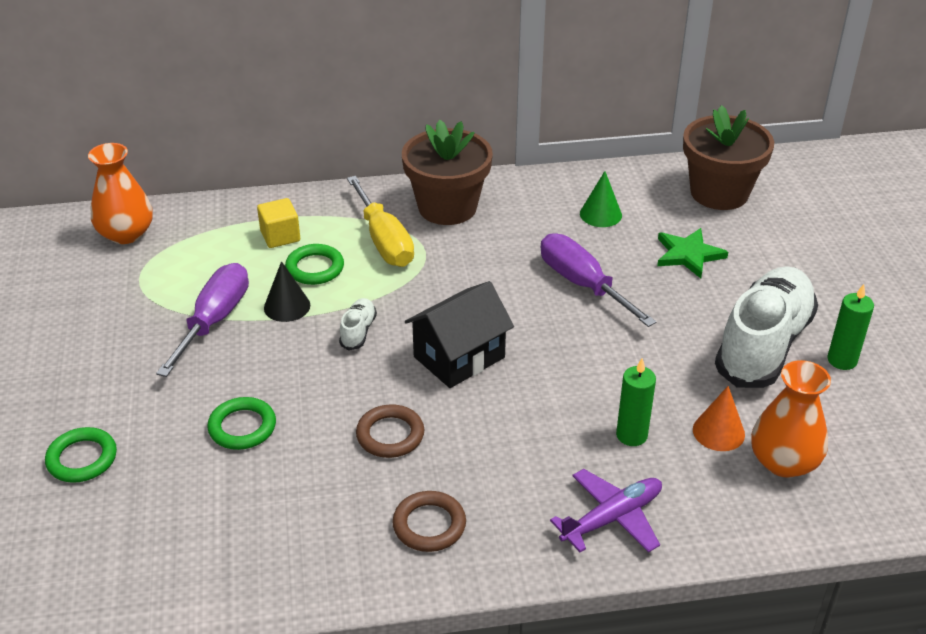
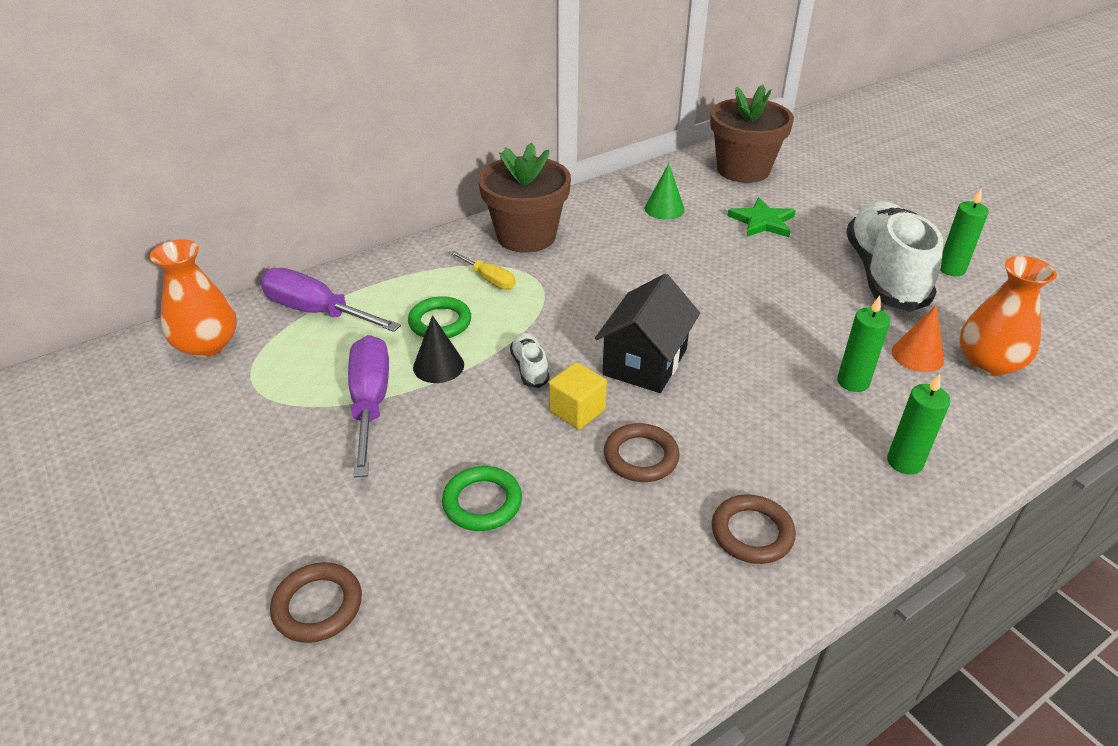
camera: 25 degrees left, 0 degrees up
(82, 459) = (317, 606): green ring -> brown ring
(280, 236) = (382, 303): yellow cube -> yellow cube (577, 411)
(384, 241) = (489, 279): yellow screwdriver -> yellow screwdriver, size x0.55
(583, 284) = (699, 268): purple screwdriver -> purple screwdriver (316, 311)
(612, 518) = (904, 462): purple plane -> green candle

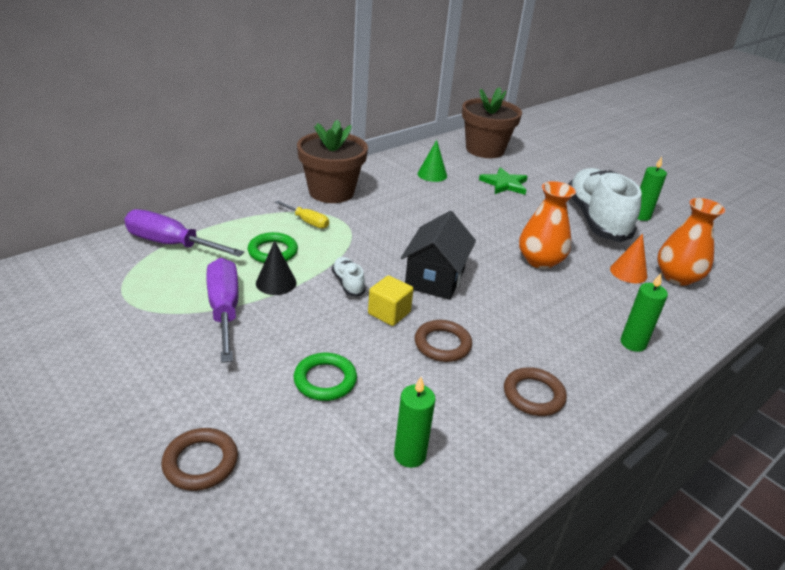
camera: 10 degrees left, 5 degrees down
(207, 345) = (82, 269): orange vase -> orange vase (540, 261)
(853, 382) = (587, 290): green candle -> green candle (410, 455)

